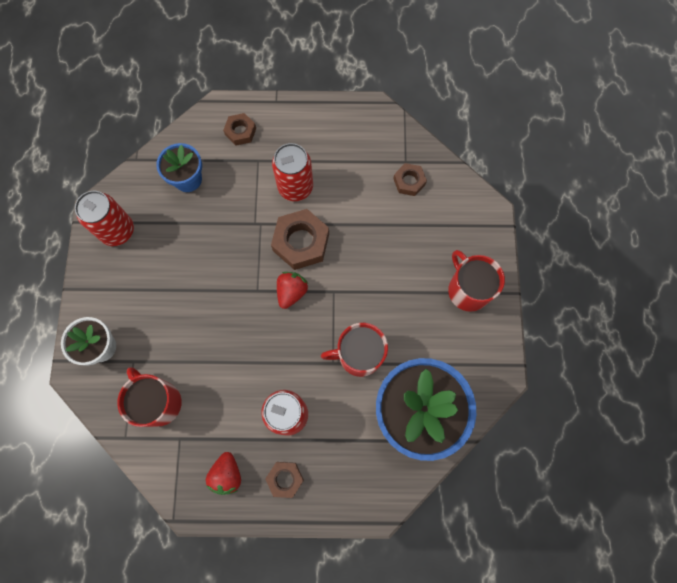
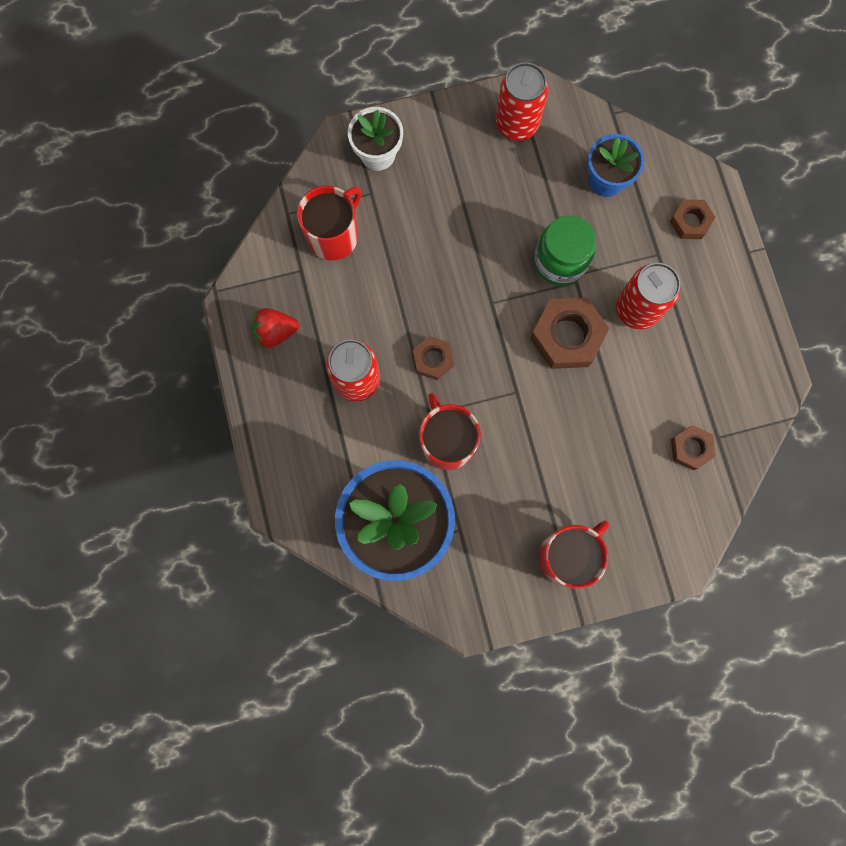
camera: 75 degrees right, 5 degrees up
(240, 230) = (560, 261): none -> green jar
(285, 479) = (286, 396): brown nut -> brown nut (433, 359)
(291, 292) = (501, 343): red strawberry -> none

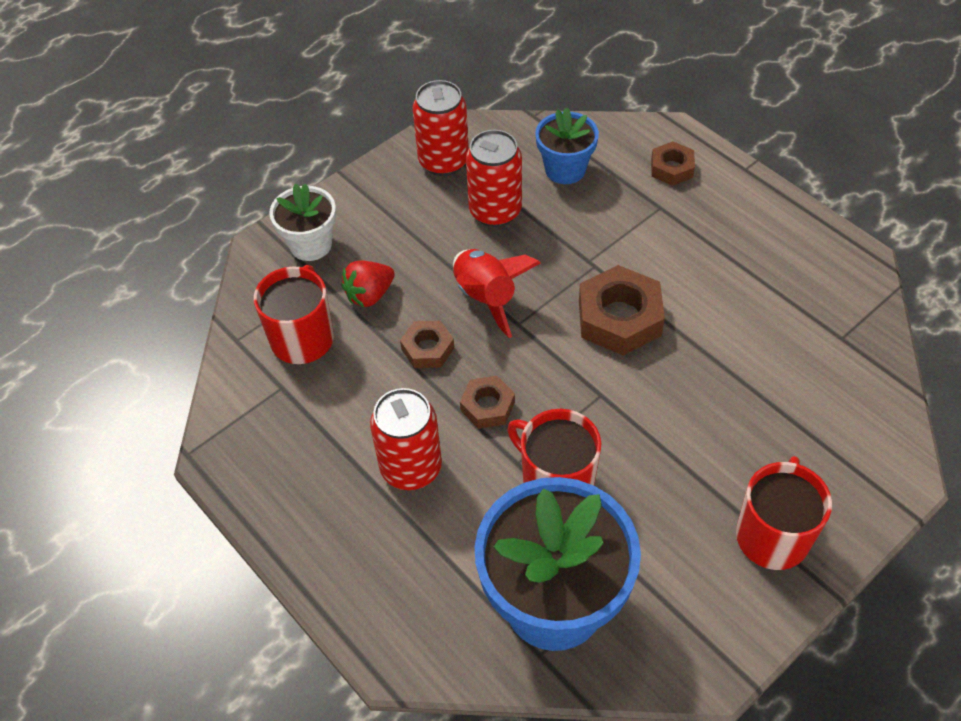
camera: 25 degrees left, 25 degrees down
(275, 332) = (285, 463): red strawberry -> red strawberry (369, 295)
(481, 268) = (486, 297): none -> red rocket
(560, 261) = (566, 255): green jar -> none
(637, 309) = (674, 262): red can -> red can (495, 211)
(690, 448) = (823, 361): brown nut -> brown nut (427, 348)

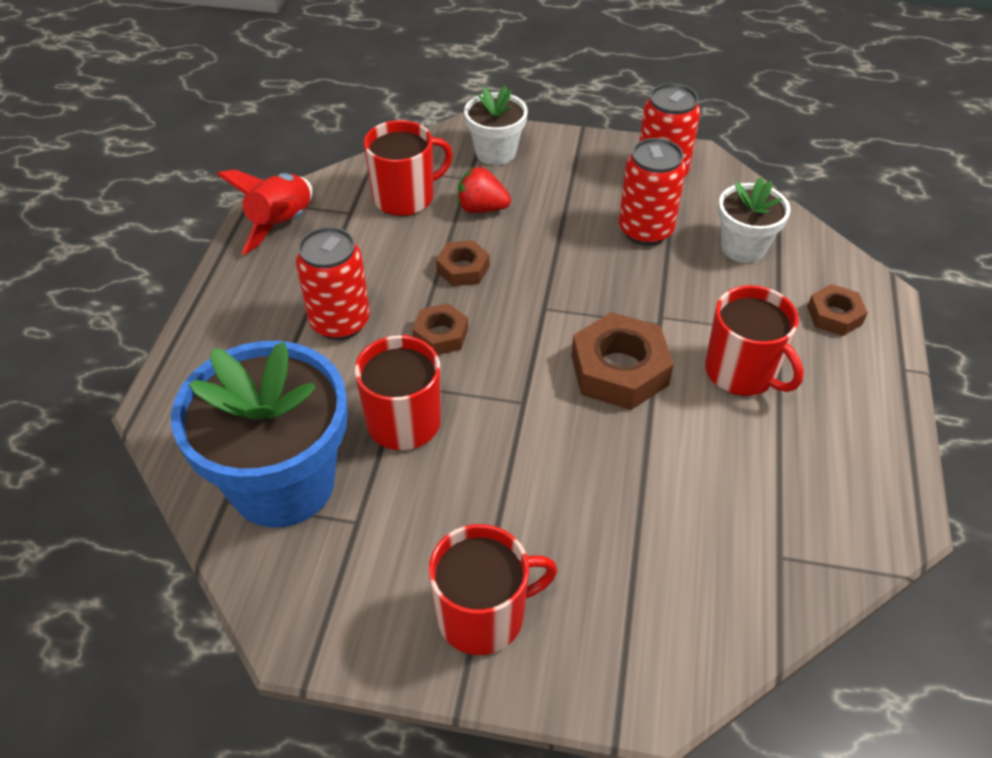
camera: 50 degrees right, 5 degrees down
(486, 297) = (550, 274): red rocket -> red rocket (282, 224)
(565, 169) = (743, 247): blue flower pot -> white flower pot
(679, 251) = (742, 372): none -> red mug

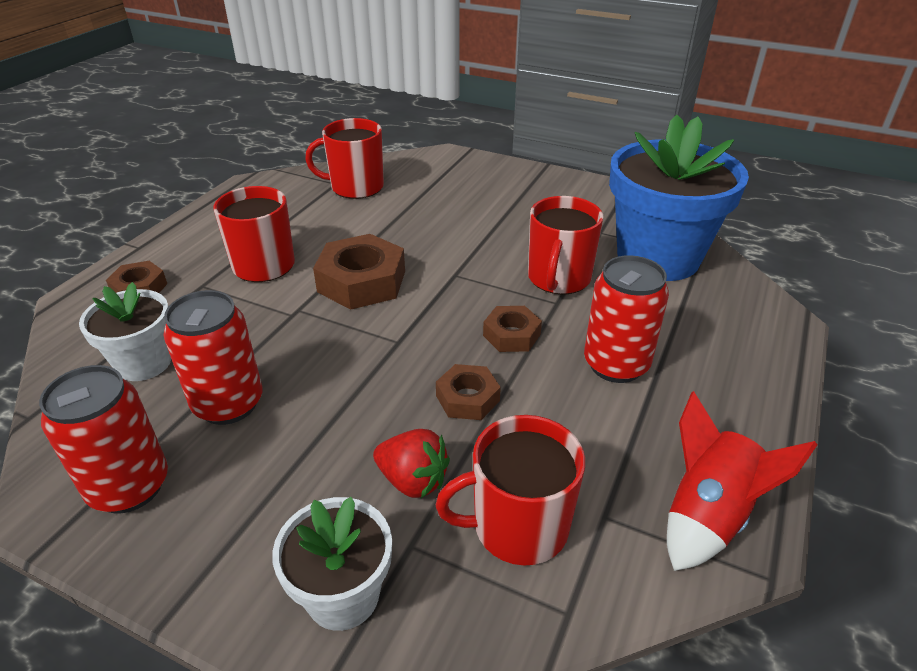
camera: 165 degrees left, 10 degrees down
(483, 615) = (524, 187): red mug -> red mug (356, 187)

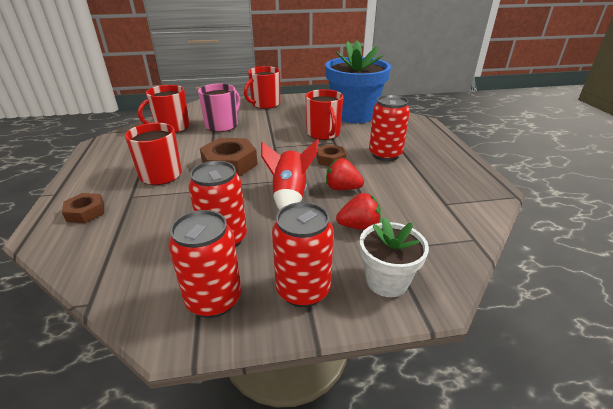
camera: 35 degrees left, 5 degrees down
(144, 363) = (141, 244): white flower pot -> none
(229, 537) = (303, 290): none -> red can
(424, 206) = (222, 125): none -> pink mug
(467, 398) = (342, 188): brown nut -> red strawberry
(518, 526) = (421, 221): red mug -> red mug (265, 104)
(707, 515) = (476, 187): red rocket -> red rocket (289, 195)

